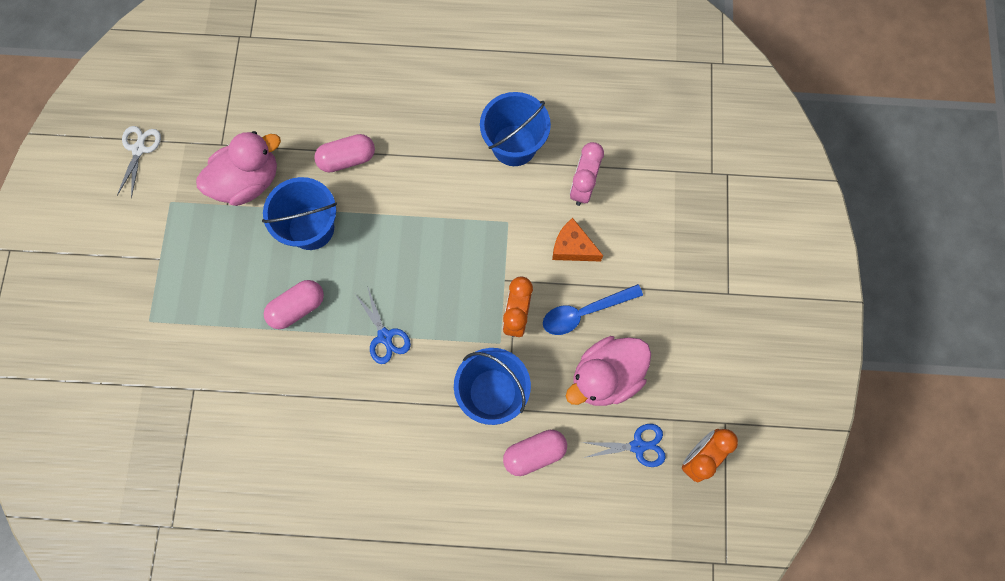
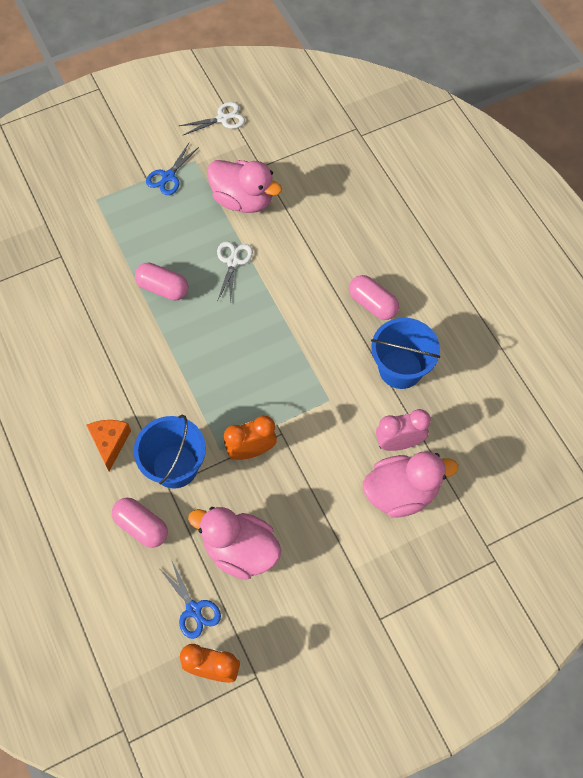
camera: 60 degrees right, 10 degrees down
(311, 228) = (233, 262): blue bucket -> white scissors
(347, 159) = (305, 255): pink capsule -> pink capsule (372, 304)
(385, 336) = (176, 361): blue scissors -> blue scissors (168, 176)
(572, 247) = (339, 463): orange cheese -> orange cheese (110, 443)
(584, 312) = (287, 503): blue spoon -> none
(629, 212) = (401, 492): none -> pink duck

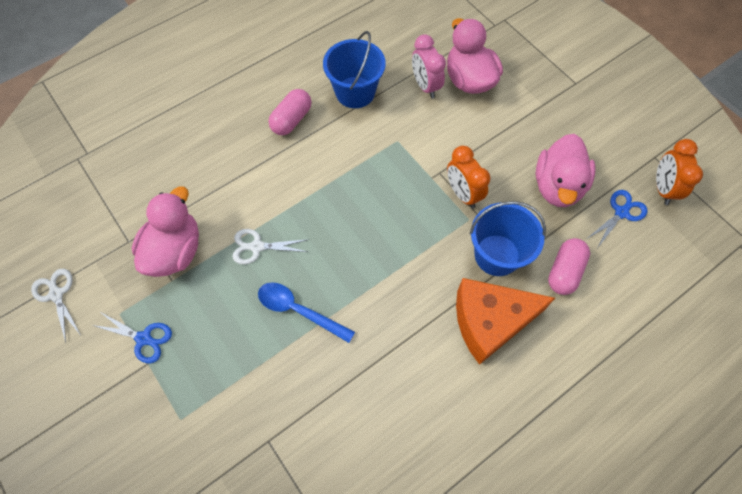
camera: 100 degrees left, 0 degrees up
(110, 443) = (490, 322): orange cheese -> orange cheese, size x1.79
(163, 288) = (299, 310): pink capsule -> blue spoon

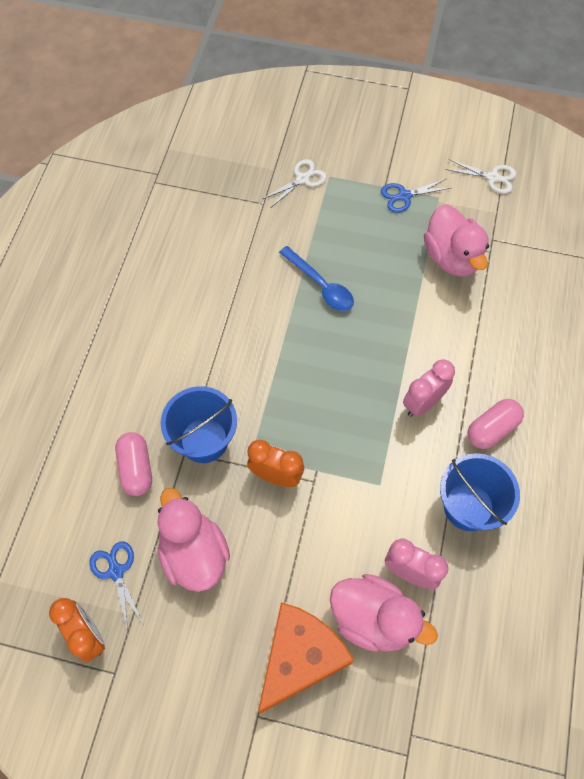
camera: 140 degrees right, 0 degrees up
(257, 247) = (398, 304): white scissors -> white scissors (302, 179)
(292, 120) = (491, 429): pink capsule -> pink capsule turned 60 degrees clockwise
(299, 310) = (321, 285): blue spoon -> blue spoon turned 60 degrees clockwise
(317, 166) = (423, 403): none -> pink clock
(490, 322) = (171, 381): orange cheese -> orange cheese (300, 658)
(621, 212) = (116, 571): blue scissors -> blue scissors turned 150 degrees clockwise

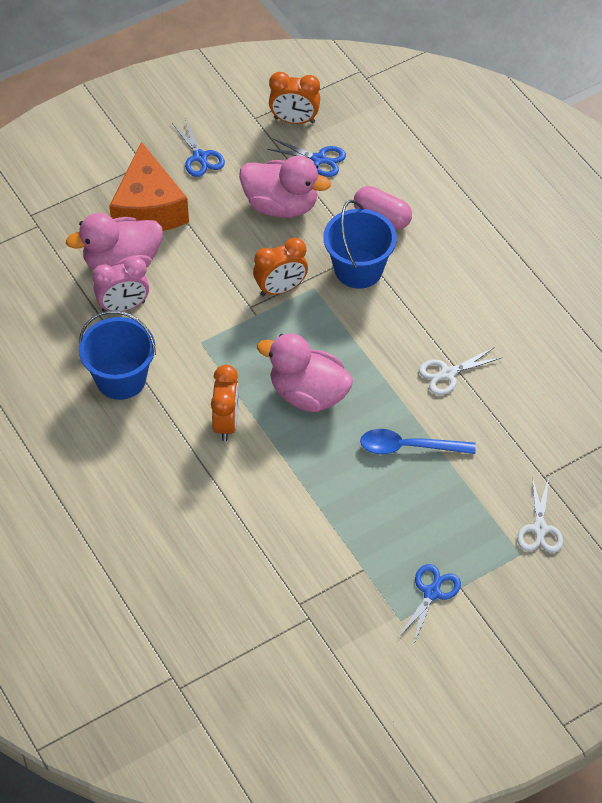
camera: 135 degrees right, 10 degrees down
(203, 674) = (200, 157): none -> blue scissors
(423, 403) = (226, 423): pink clock -> orange clock
(452, 257) = (326, 567): pink duck -> pink duck (308, 394)
(491, 429) = (153, 447): pink capsule -> none
(492, 177) = (372, 687): white scissors -> white scissors (448, 374)

